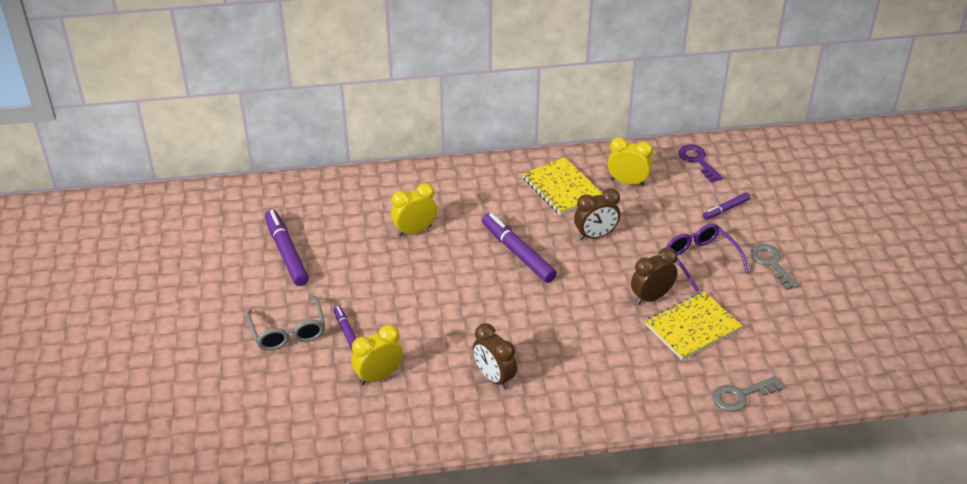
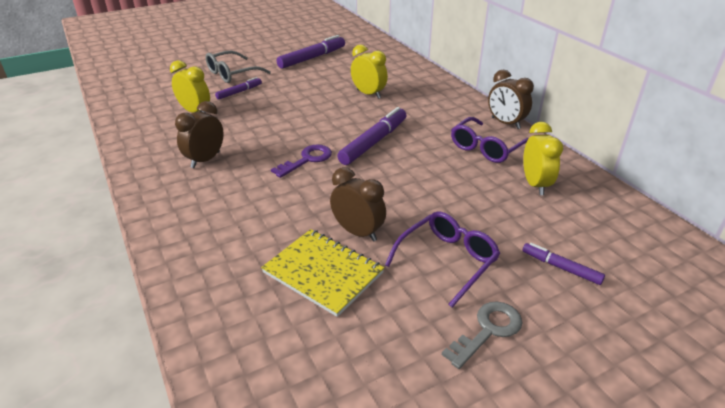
camera: 70 degrees right, 5 degrees down
(562, 188) = (486, 148): yellow notebook -> purple glasses
(595, 235) = (431, 179): brown clock -> brown clock (505, 123)
(698, 161) = (629, 229): purple key -> purple key (307, 160)
(741, 395) = (214, 337): grey key -> none

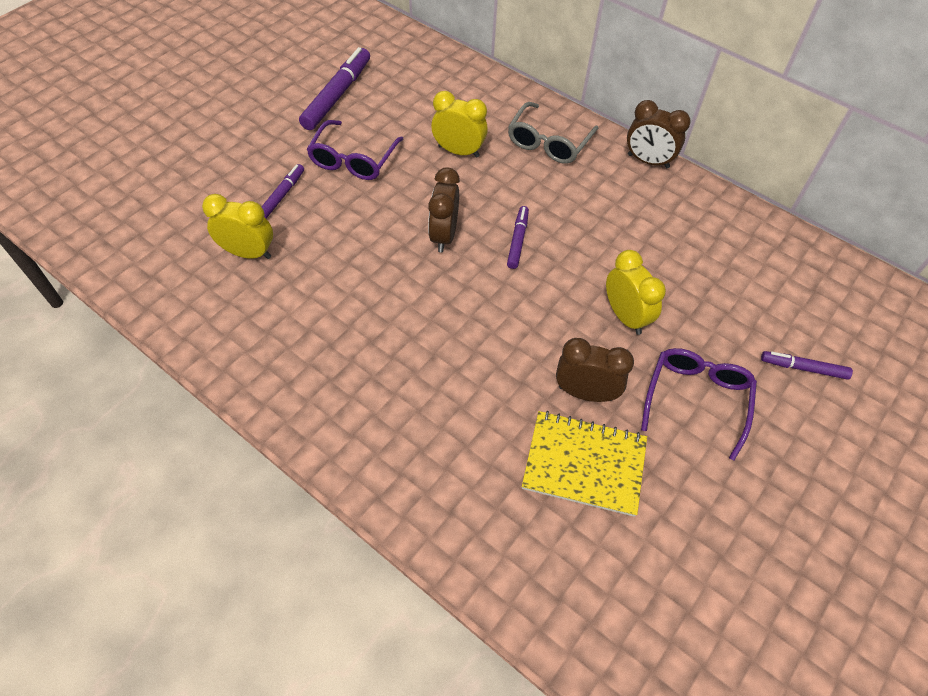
camera: 25 degrees left, 20 degrees up
(205, 160) = (329, 339): brown clock -> brown clock (444, 235)
(232, 74) = (245, 159): grey glasses -> grey glasses (548, 142)
(307, 160) = (457, 297): purple key -> none
(373, 142) = (517, 240): purple marker -> purple marker, size x0.56
(486, 148) = (648, 211): purple glasses -> purple glasses (353, 160)
(488, 330) = (778, 474): grey key -> none
(535, 184) = (726, 255): yellow clock -> yellow clock (625, 316)

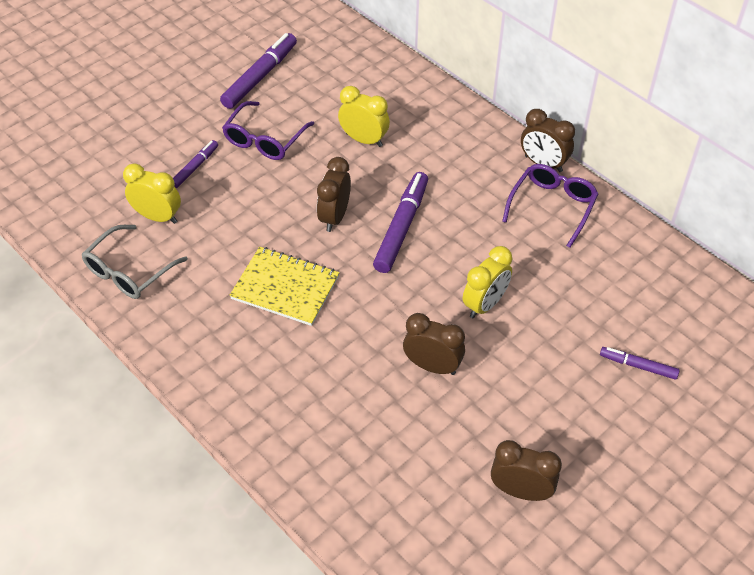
camera: 10 degrees right, 5 degrees down
(517, 240) = (401, 227): purple marker -> purple marker, size x1.79
(548, 142) = (451, 138): grey glasses -> grey glasses (129, 271)
(584, 464) = (417, 424): yellow notebook -> yellow notebook (285, 288)
(625, 316) = (485, 304): yellow clock -> yellow clock turned 60 degrees clockwise
(696, 399) = (531, 382): purple glasses -> purple glasses (552, 206)
(718, 532) = (520, 491): none -> brown clock

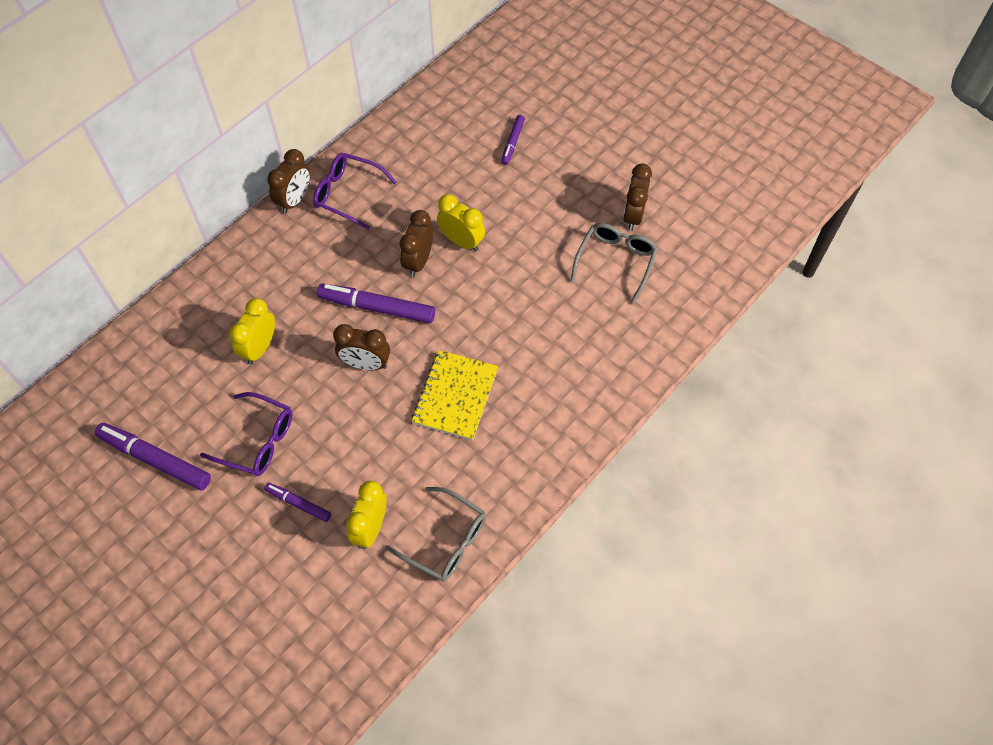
camera: 95 degrees left, 10 degrees up
(432, 366) = (529, 276): brown clock -> brown clock (418, 261)
(448, 461) = (616, 261): none -> grey glasses

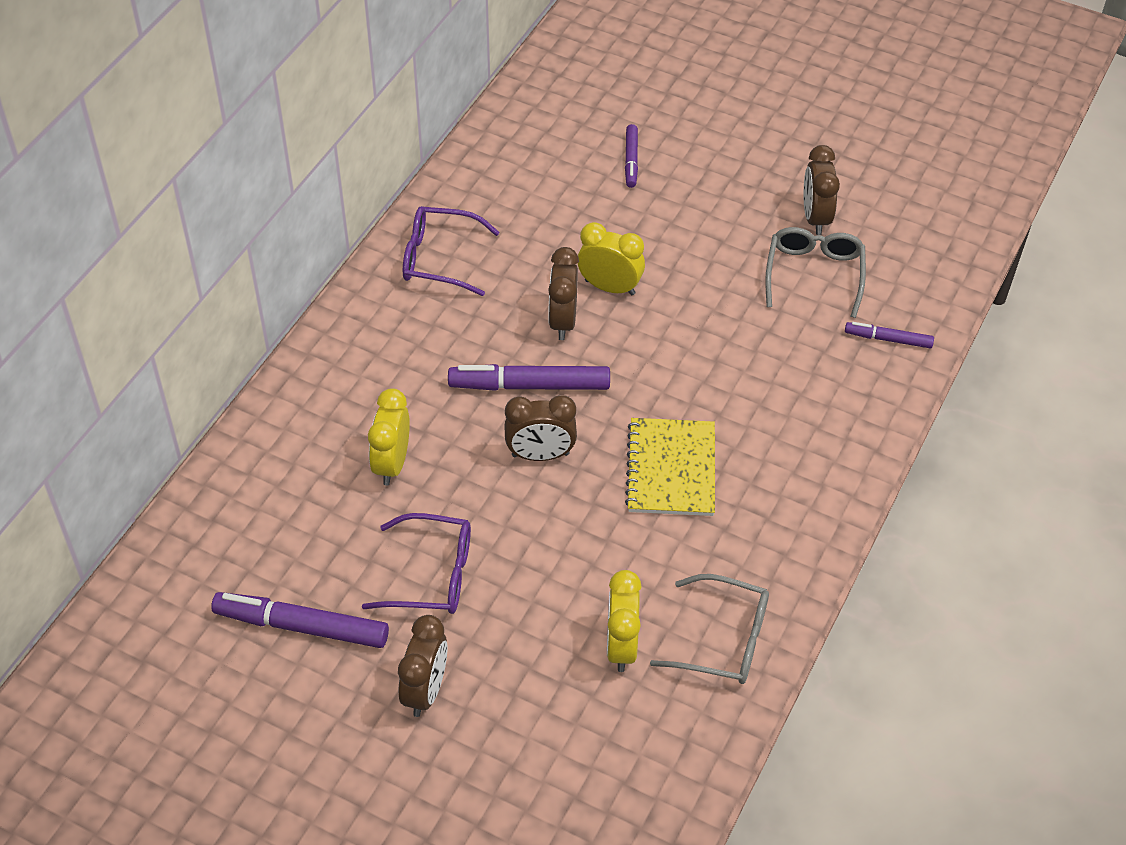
camera: 15 degrees left, 10 degrees down
(294, 200) = (371, 279): brown clock -> brown clock (425, 691)
(298, 504) = (515, 638): purple marker -> purple marker (888, 339)

